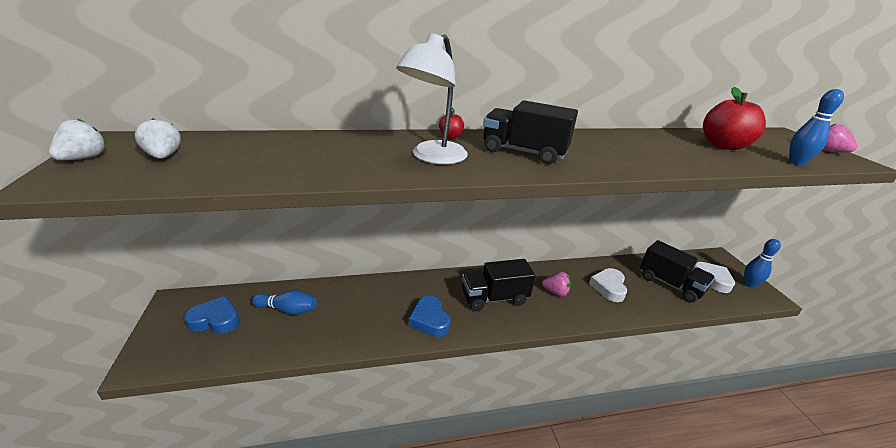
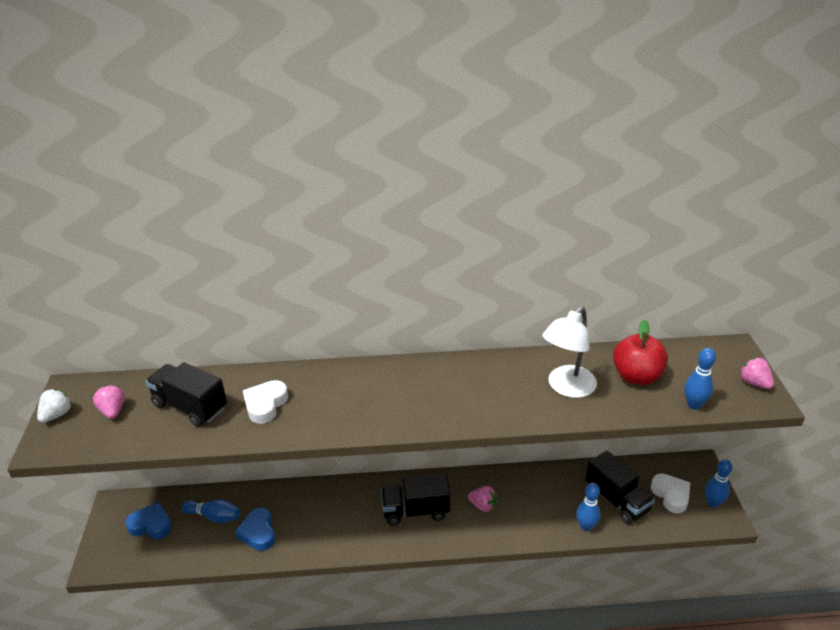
camera: 10 degrees right, 5 degrees up
(164, 156) = (113, 411): white strawberry -> pink strawberry
(429, 320) = (345, 533): blue heart -> blue heart (258, 532)
(433, 157) = (329, 406): white lamp -> white lamp (566, 388)
(450, 136) = (355, 370): red apple -> none
(523, 152) = (416, 396): black truck -> black truck (190, 407)
(608, 287) = (544, 502): white heart -> white heart (265, 405)
(655, 306) = (586, 526): none -> blue bowling pin

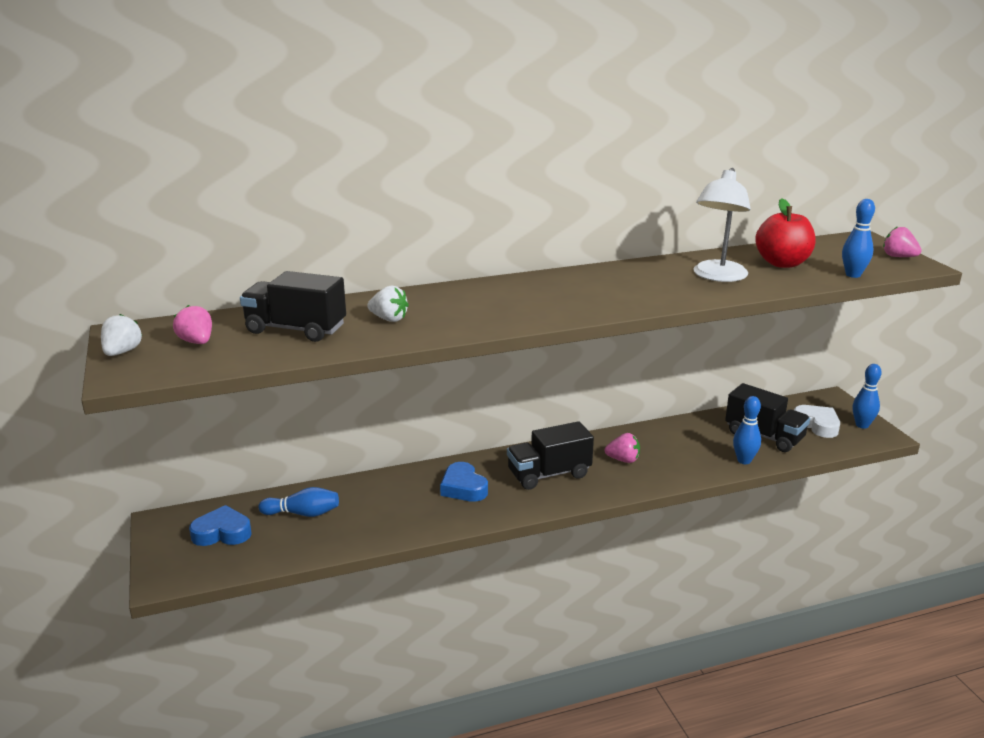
camera: 15 degrees left, 10 degrees down
(258, 532) = (367, 519): blue heart -> blue heart (463, 488)
(265, 405) = (389, 319): white heart -> white strawberry

